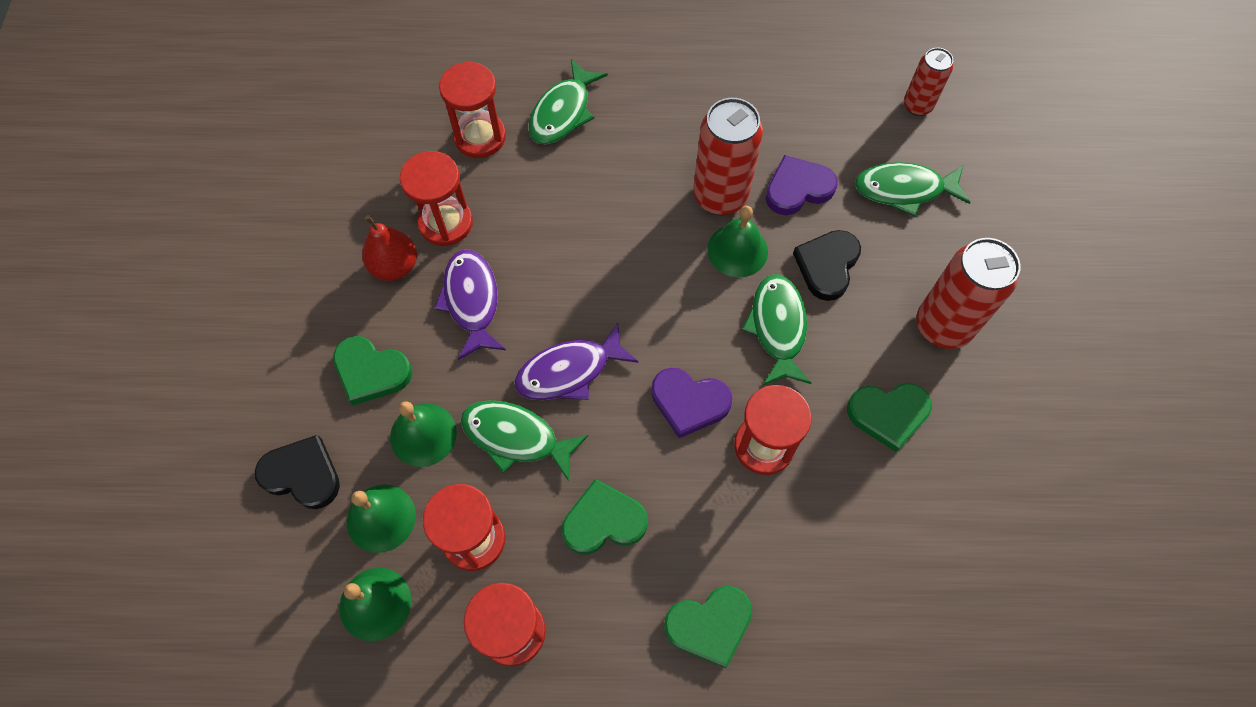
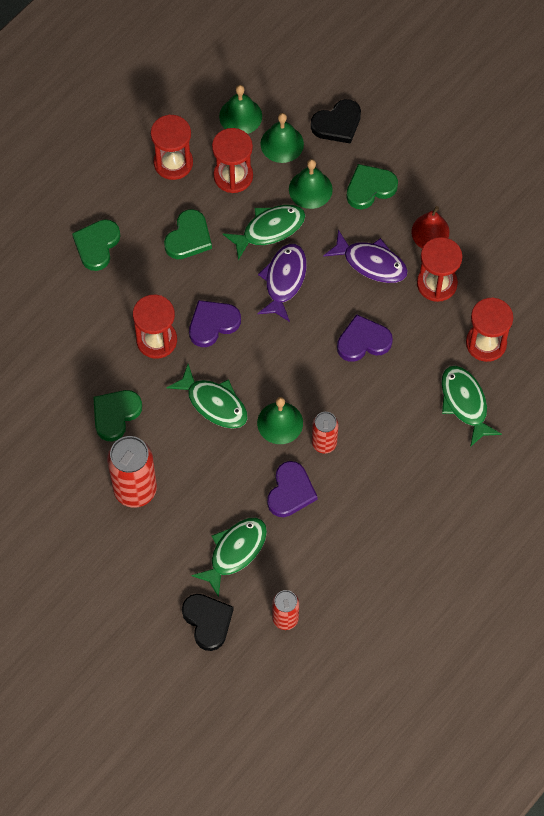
camera: 130 degrees right, 0 degrees up
(574, 242) = (363, 341): none -> purple heart
(720, 196) = (324, 443): red can -> red can, size x0.59
(827, 266) = (226, 462): black heart -> black heart (207, 621)

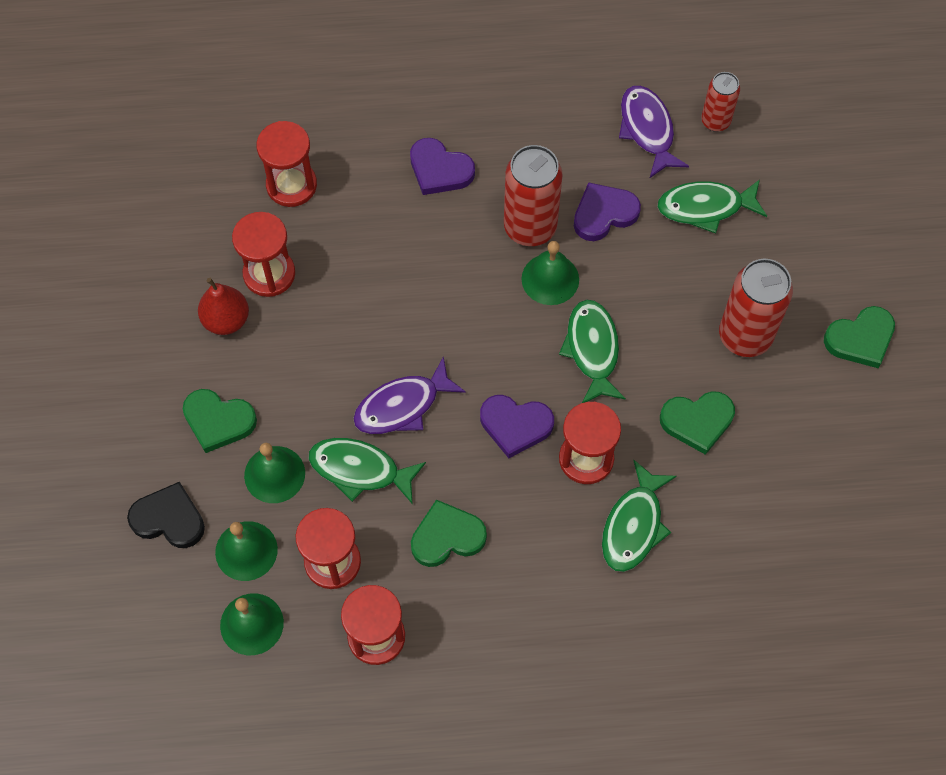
camera: 135 degrees left, 0 degrees up
(97, 245) = (548, 616): green heart -> green heart (860, 339)
(207, 621) = (785, 174): black heart -> none
(324, 443) = (530, 227): red can -> red can, size x1.71
(363, 341) = (395, 283): purple heart -> purple heart (440, 170)
(371, 263) = (303, 347): purple fish -> purple fish (647, 130)
(465, 403) = (370, 154): green fish -> green fish (634, 525)

